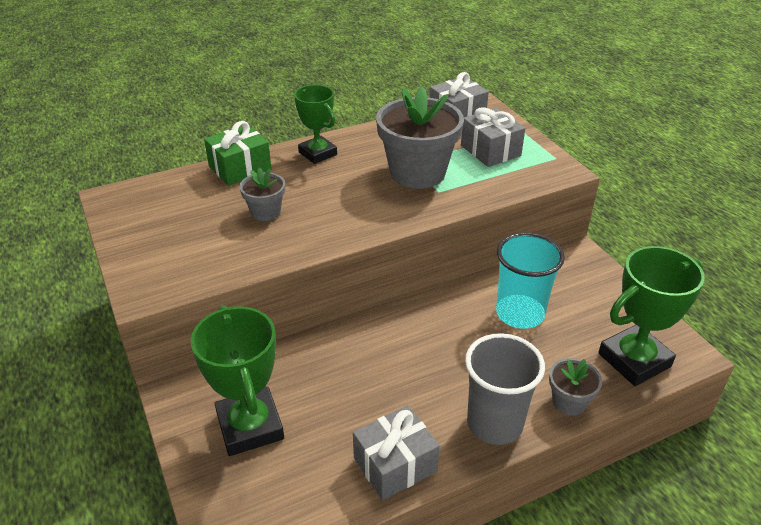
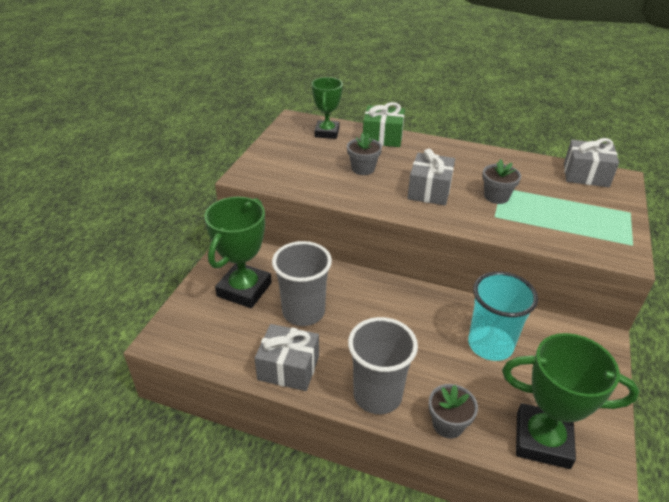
camera: 45 degrees right, 0 degrees up
(318, 153) = (443, 151): green trophy -> green trophy (327, 132)
(340, 402) = (303, 312): none -> grey cup
(417, 173) = (496, 196): grey flower pot -> grey flower pot, size x0.50
(490, 150) = (579, 211): grey gift -> grey gift (429, 190)

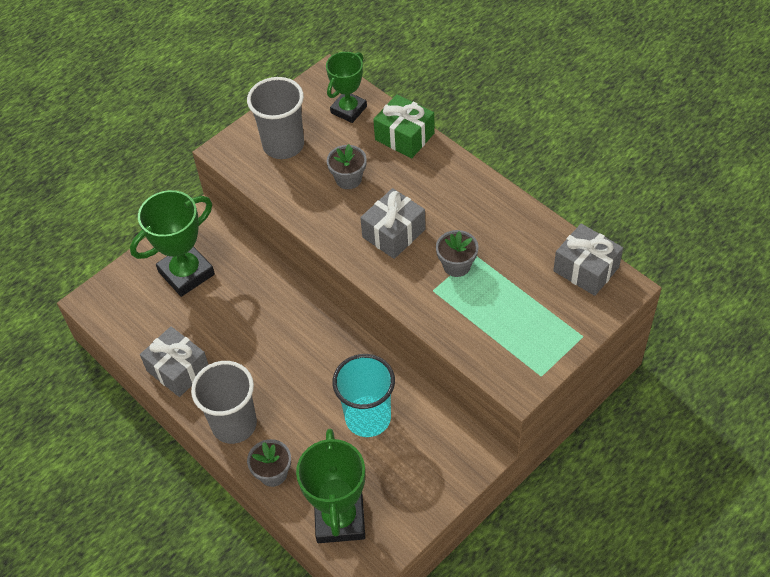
camera: 30 degrees right, 15 degrees up
(303, 312) = (224, 318): grey cup -> grey cup (283, 145)
(542, 440) = (339, 519): green trophy -> green trophy turned 45 degrees clockwise

